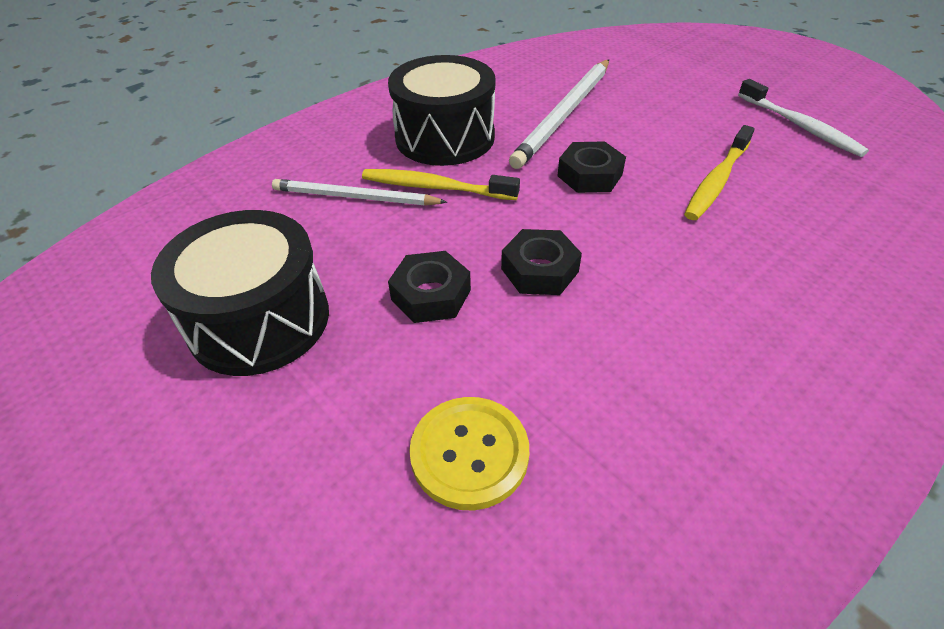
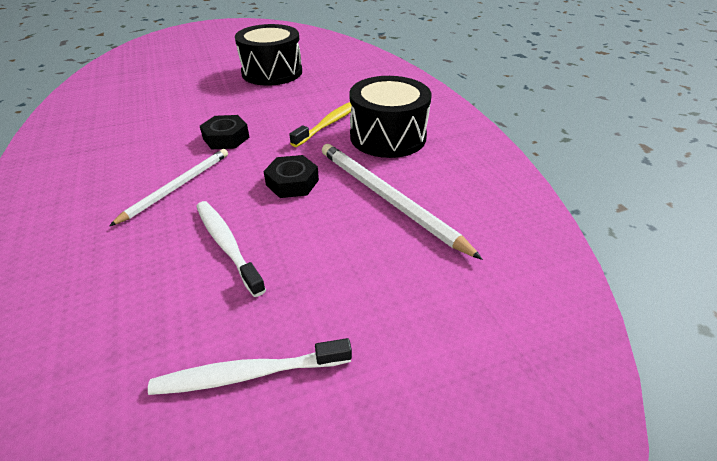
camera: 110 degrees right, 5 degrees down
(355, 197) = (342, 99): white pencil -> white pencil (177, 186)
(431, 295) = (244, 107): black nut -> none
(469, 453) = (157, 100): yellow button -> none
(716, 181) = (227, 245): yellow toothbrush -> white toothbrush

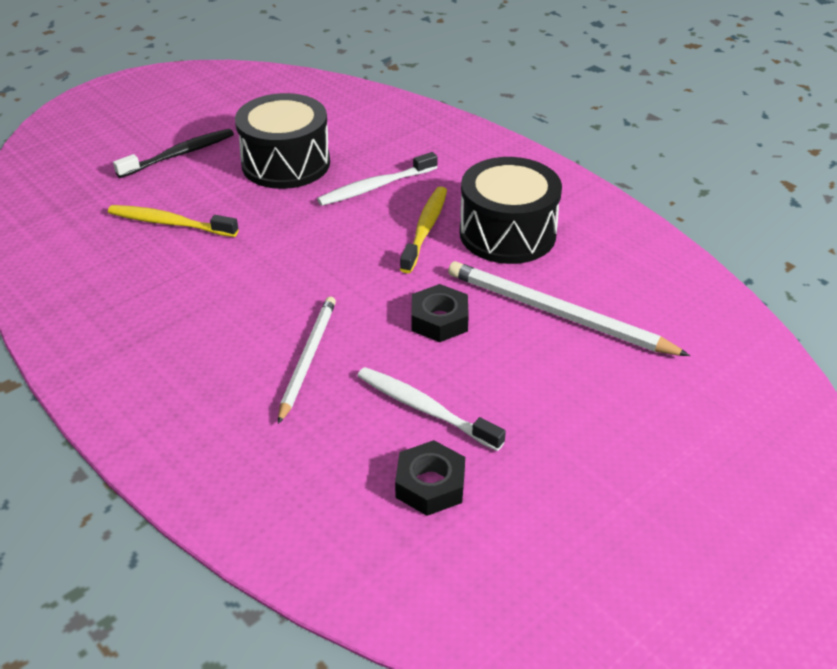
camera: 20 degrees left, 0 degrees up
(173, 91) = (169, 223): none -> yellow toothbrush
(215, 58) = (179, 154): none -> black toothbrush
(226, 138) = (310, 280): black nut -> black nut (430, 485)
(248, 374) = (543, 516): white toothbrush -> white toothbrush (375, 187)

